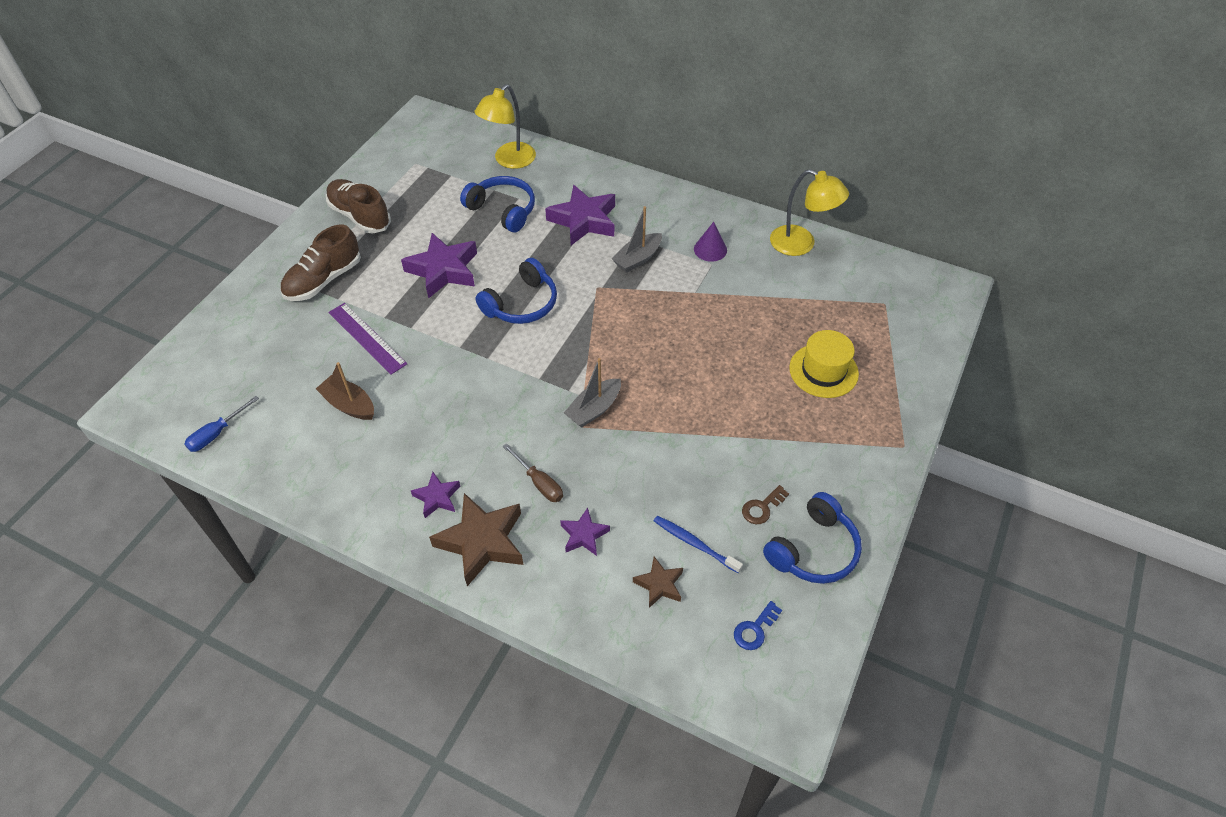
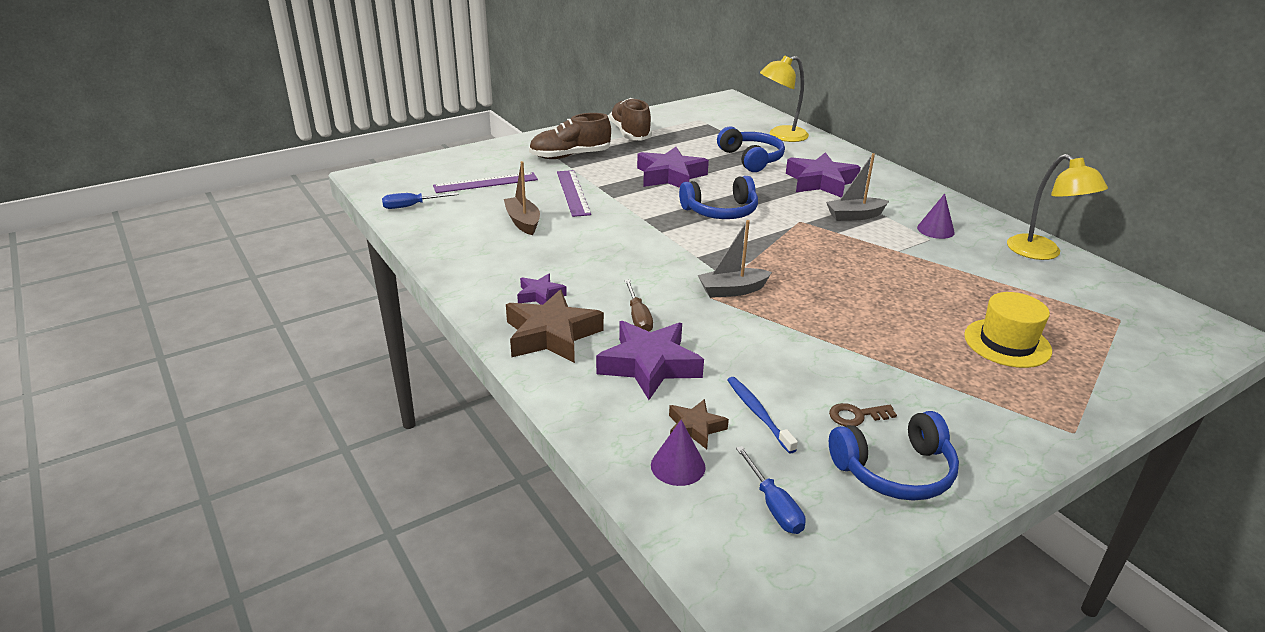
camera: 30 degrees right, 20 degrees down
(267, 362) = (485, 183): none -> purple ruler
(584, 535) = (649, 365): purple star -> purple star, size x1.88
(670, 630) = (678, 466): none -> purple cone
(755, 629) = (773, 505): blue key -> blue screwdriver

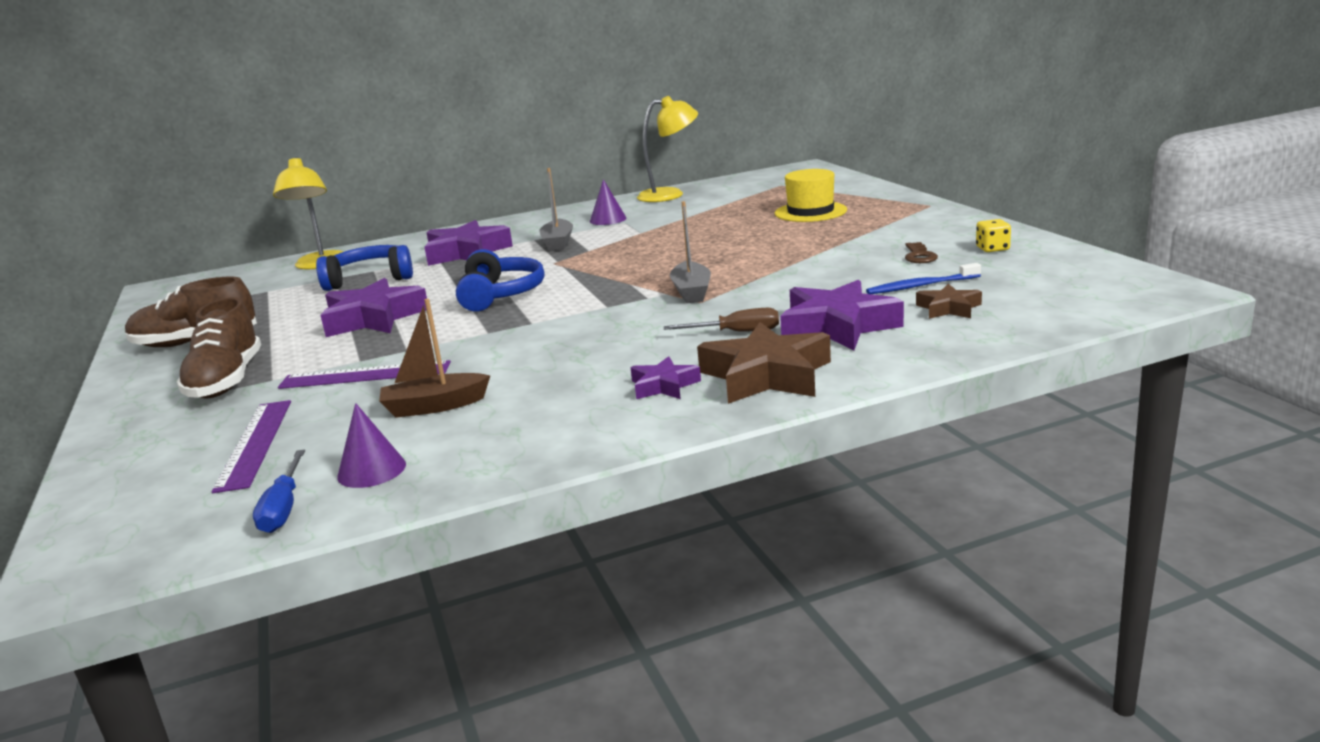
camera: 75 degrees left, 10 degrees down
(678, 466) = (1010, 315): purple cone -> purple cone (371, 470)
(773, 505) = (1053, 284): blue screwdriver -> none
(895, 471) = (992, 249): blue headphones -> yellow dice

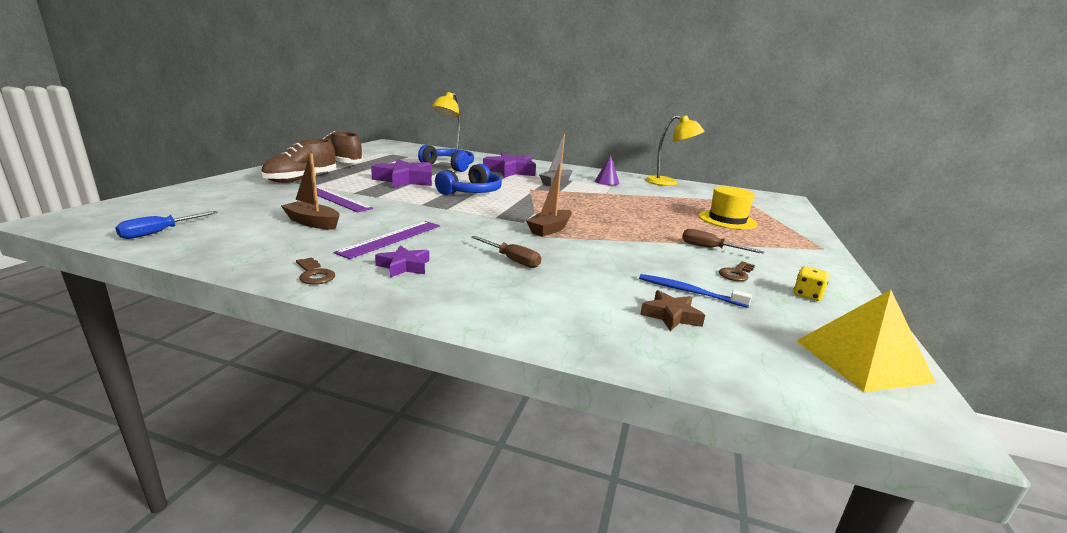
camera: 35 degrees right, 0 degrees up
(255, 443) = (234, 204): purple ruler -> purple ruler (391, 238)
(371, 470) = (219, 235): purple cone -> none
(607, 435) = (314, 274): none -> brown key
(691, 292) = (550, 229): grey boat -> brown boat
(766, 375) = (458, 291): brown star -> none
(837, 327) = (571, 287): purple star -> none
(856, 244) = (710, 248): none -> brown screwdriver
(1098, 276) = (861, 360): none -> yellow pyramid

